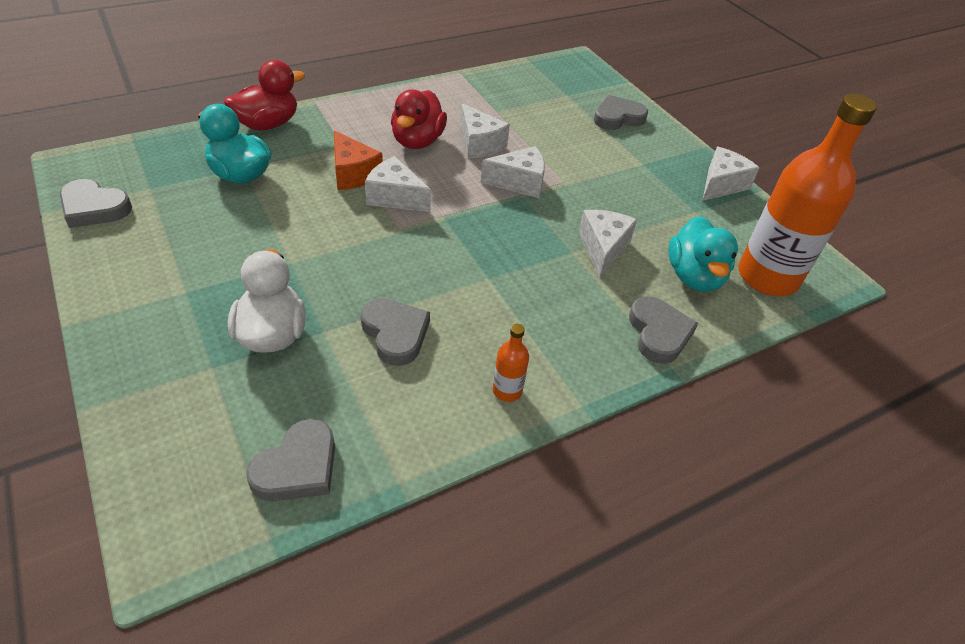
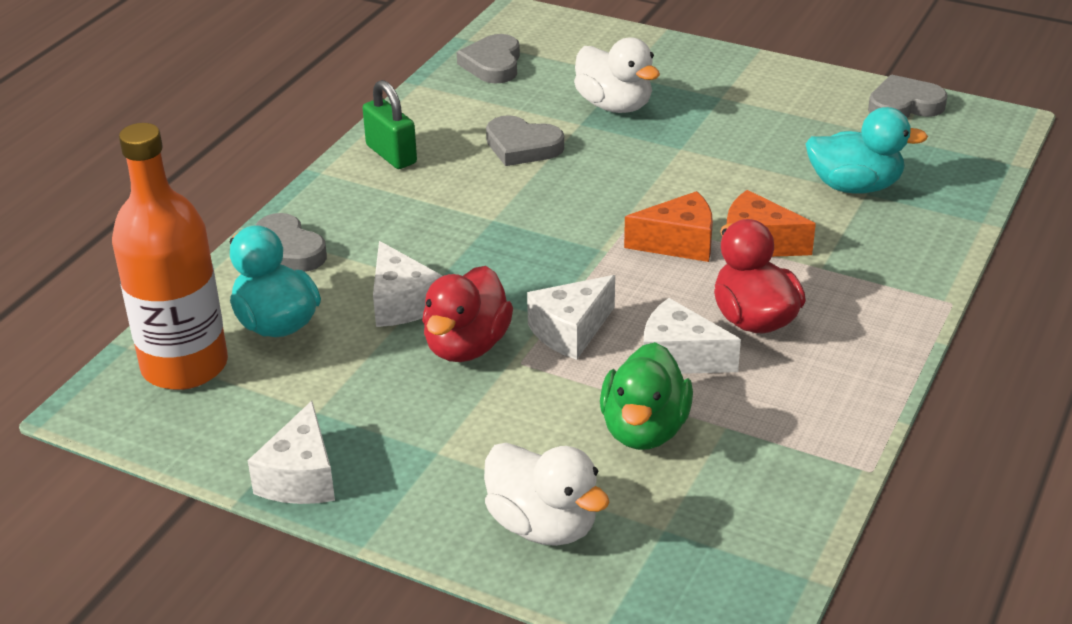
camera: 150 degrees right, 10 degrees down
(268, 124) = (937, 246): red duck -> red duck (466, 346)
(395, 197) = (678, 243): white cheese -> orange cheese
(507, 390) = (391, 154): orange bottle -> green padlock
(535, 126) = (644, 430): none -> green duck
(617, 117) = (543, 525): grey heart -> white duck

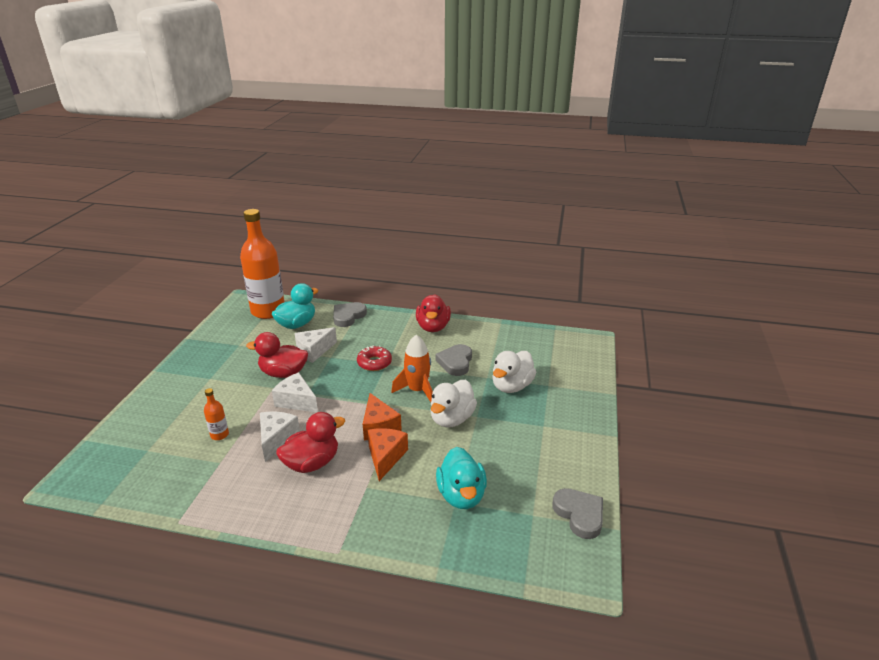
camera: 75 degrees right, 5 degrees down
(300, 477) = (198, 349): white cheese -> none
(391, 154) = (433, 327): green padlock -> red duck
(482, 232) = (374, 363): none -> red donut
(493, 64) = (533, 340): grey heart -> none
(543, 525) = (157, 414): white duck -> white duck (452, 419)
(590, 194) = (417, 390): none -> orange rocket
(644, 430) = (219, 435): green duck -> orange bottle

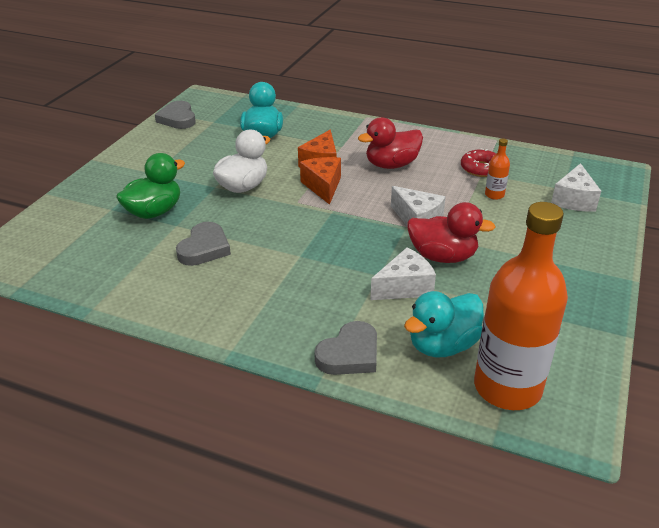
camera: 170 degrees left, 5 degrees up
(276, 439) = (431, 185): white cheese -> white cheese (573, 200)
(374, 363) = (316, 259): red donut -> red donut (481, 168)
(417, 390) = (269, 218): orange rocket -> none
(433, 327) = (207, 312): red duck -> none
(511, 386) = (154, 212): white duck -> green duck

